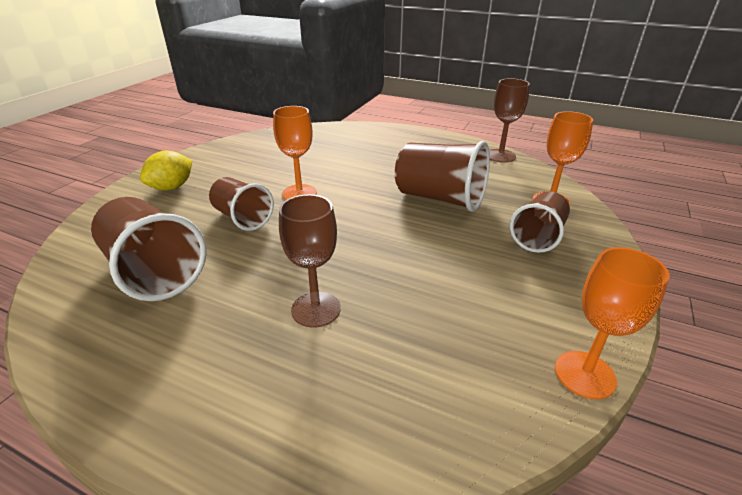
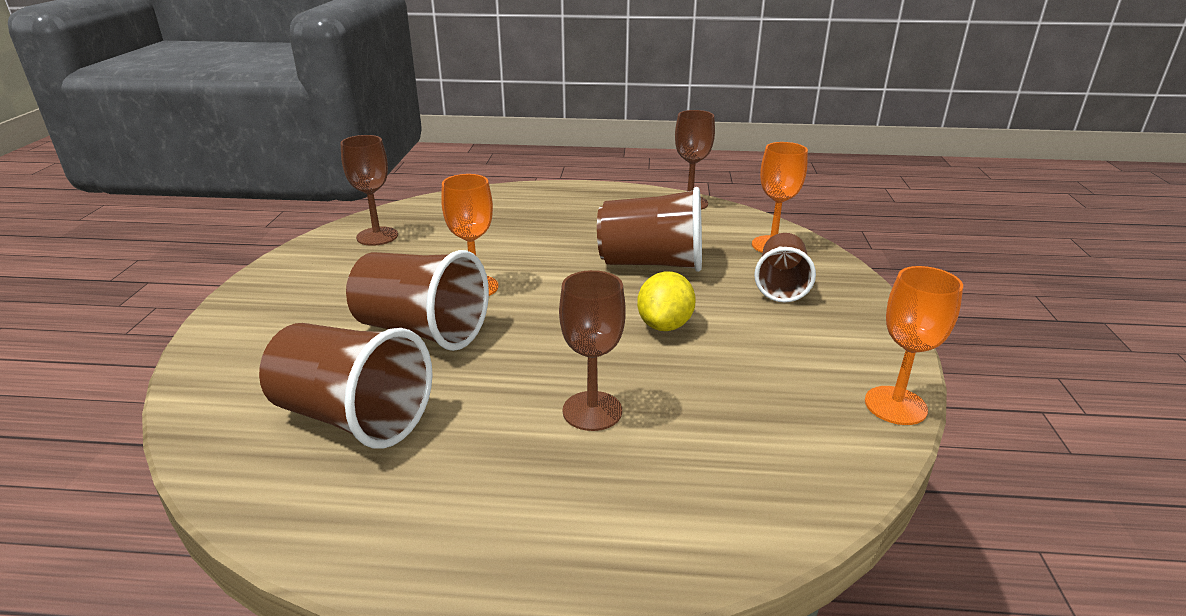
camera: 20 degrees left, 5 degrees down
(172, 187) = (286, 311): yellow lemon -> yellow lemon (665, 325)
(242, 218) = (422, 330): brown cup -> brown cup, size x1.53
(263, 146) = (377, 236): none -> brown goblet

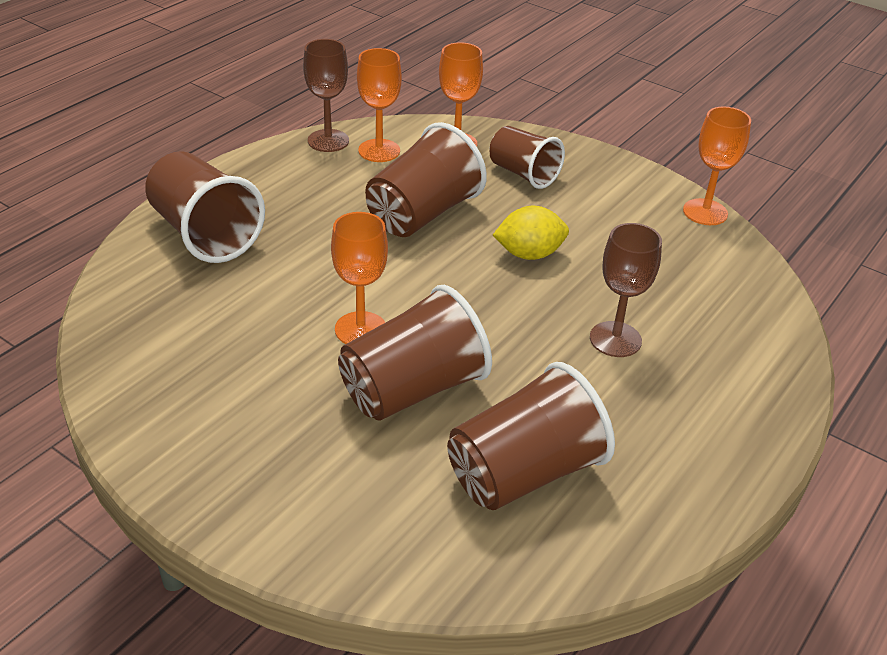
camera: 60 degrees left, 10 degrees up
(377, 236) = (159, 359): brown goblet -> none
(521, 205) = (205, 234): none -> brown cup
(665, 325) = (529, 254): yellow lemon -> yellow lemon turned 60 degrees counterclockwise
(708, 222) = (379, 151): none -> orange goblet

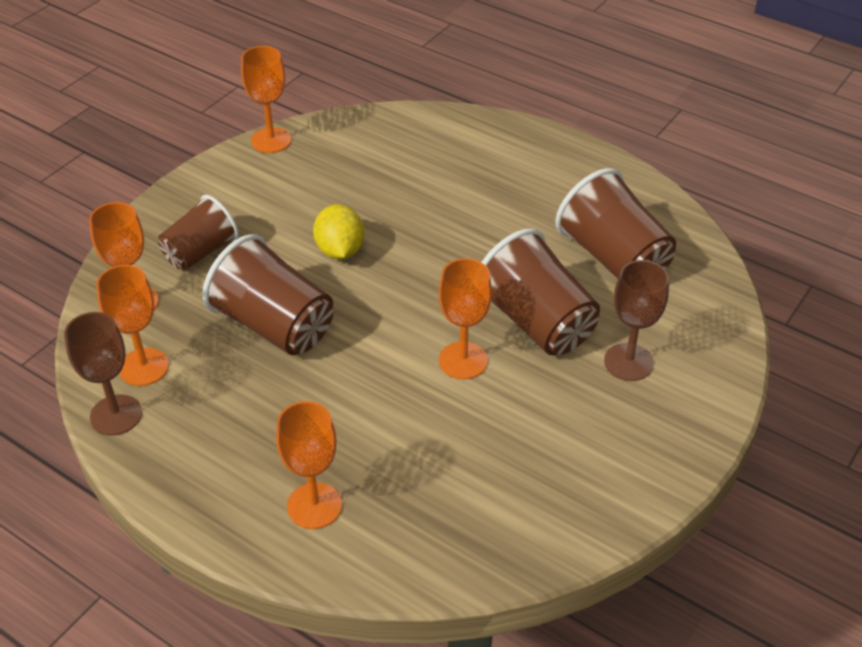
camera: 90 degrees left, 5 degrees up
(205, 234) = (314, 506): brown cup -> orange goblet
(615, 339) = (454, 204): brown goblet -> brown goblet (628, 362)

